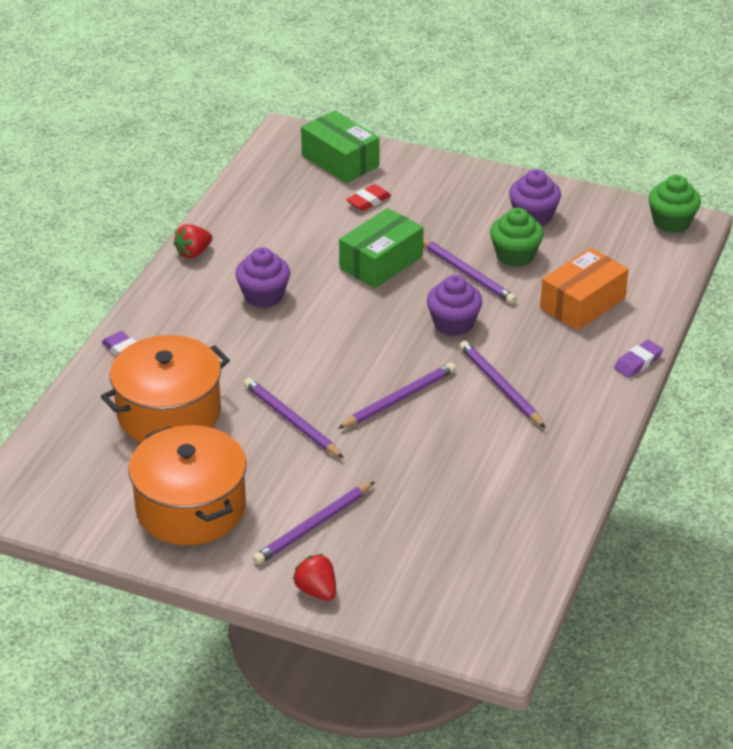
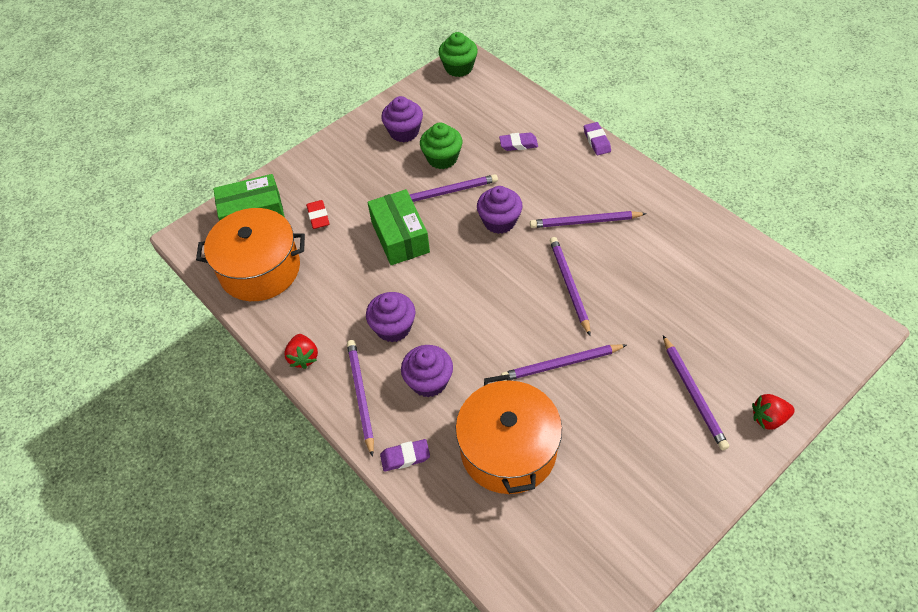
camera: 60 degrees left, 15 degrees up
(173, 302) = (360, 396): none -> purple pencil
(191, 508) = (638, 474): orange pot -> orange pot (260, 269)
(215, 338) = (429, 381): none -> purple cupcake
(582, 303) = (518, 144): orange box -> purple eraser

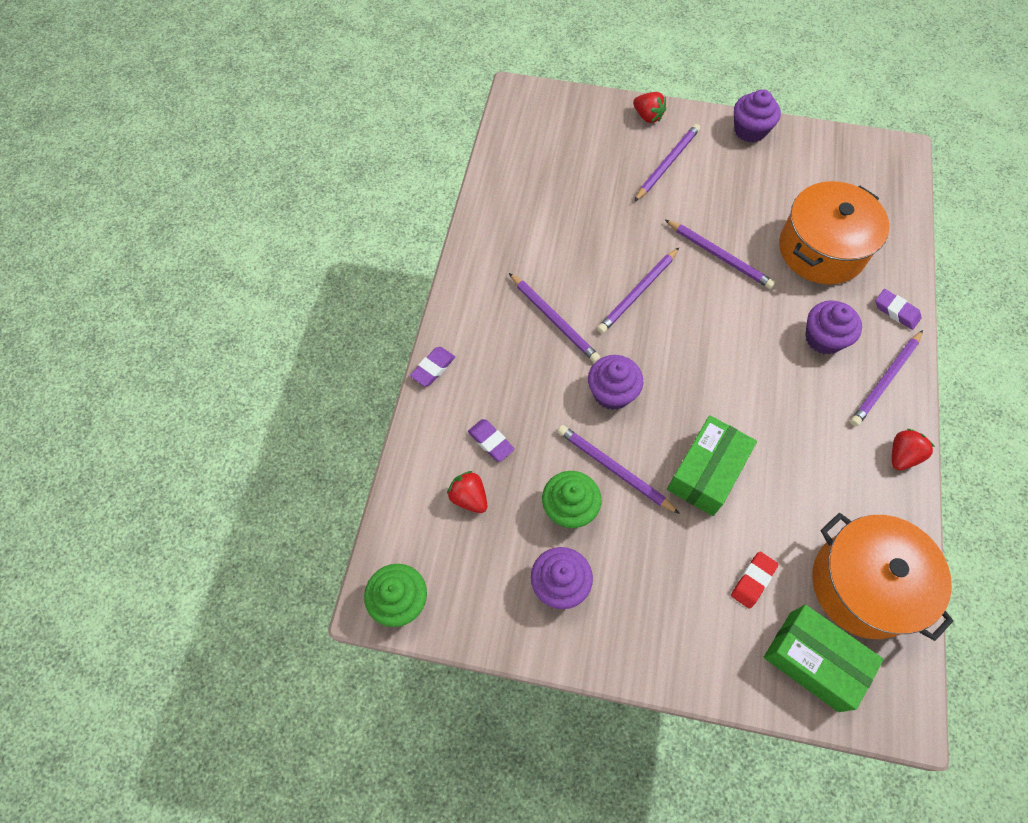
camera: 130 degrees left, 10 degrees up
(393, 327) = (804, 402): purple cupcake -> purple cupcake (750, 130)
(491, 118) = (469, 497): none -> red strawberry

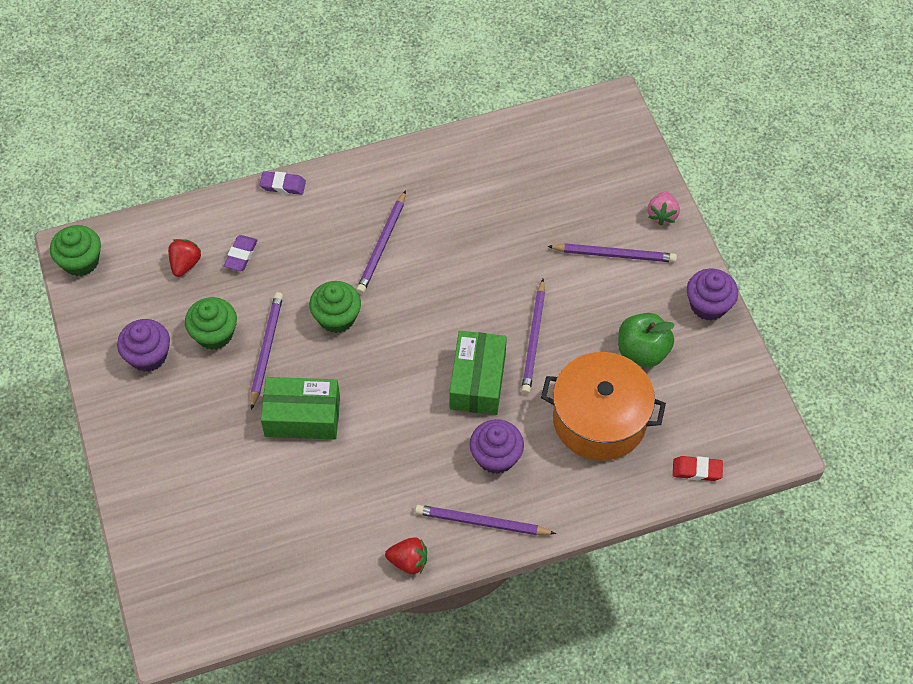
camera: 60 degrees right, 5 degrees down
(612, 392) = (337, 317): purple cupcake -> green cupcake
(638, 292) = (450, 293): purple pencil -> none
(647, 116) = (662, 215): red strawberry -> pink strawberry
(753, 581) = (224, 487): red eraser -> red eraser (697, 470)
(771, 191) = (642, 351): none -> green apple
(813, 661) = (179, 555): green box -> green box (477, 381)
(864, 585) = (265, 571): orange pot -> none
(896, 311) = (567, 507): purple eraser -> none

